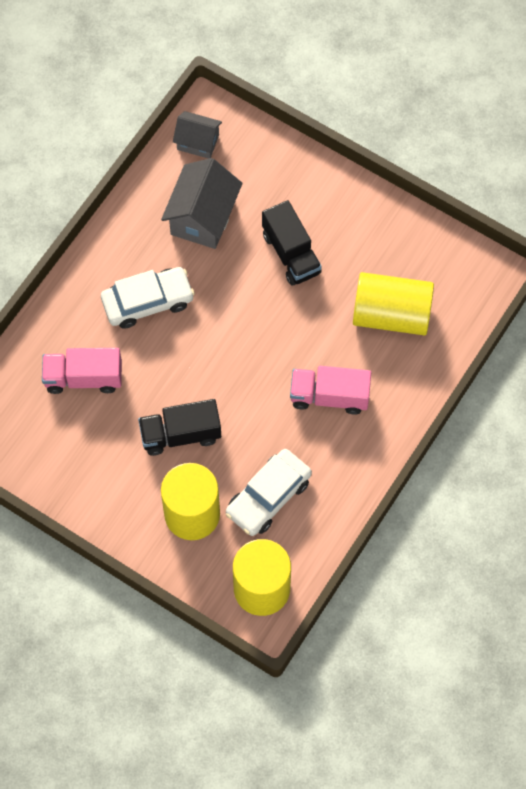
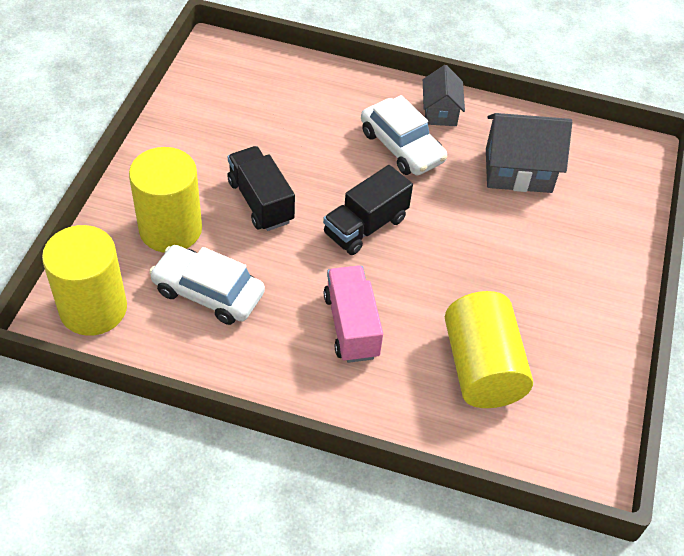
camera: 70 degrees right, 15 degrees down
(83, 378) = (298, 115): pink truck -> none
(198, 142) = (602, 150): grey house -> grey house (440, 112)
(291, 254) = (513, 254): black truck -> black truck (365, 226)

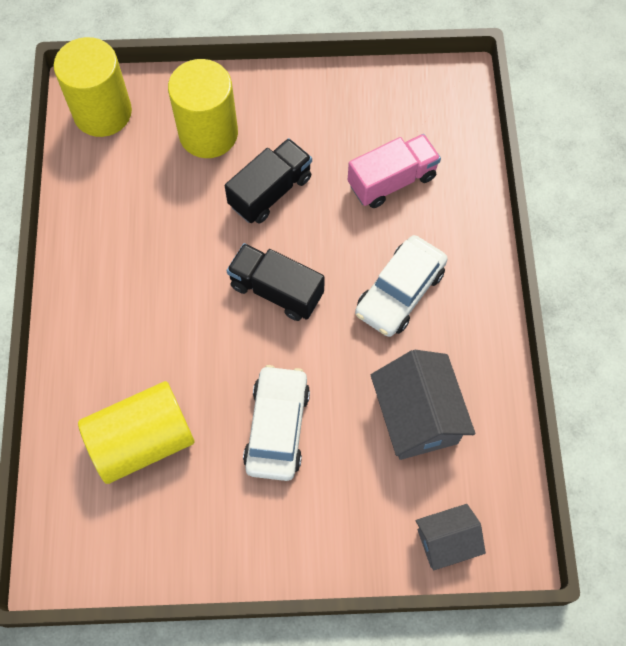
camera: 75 degrees right, 15 degrees up
(208, 292) = (149, 188): white car -> white car (277, 427)
(351, 326) = (152, 314): pink truck -> pink truck (392, 181)
(440, 112) = (470, 315): grey house -> grey house (446, 541)

